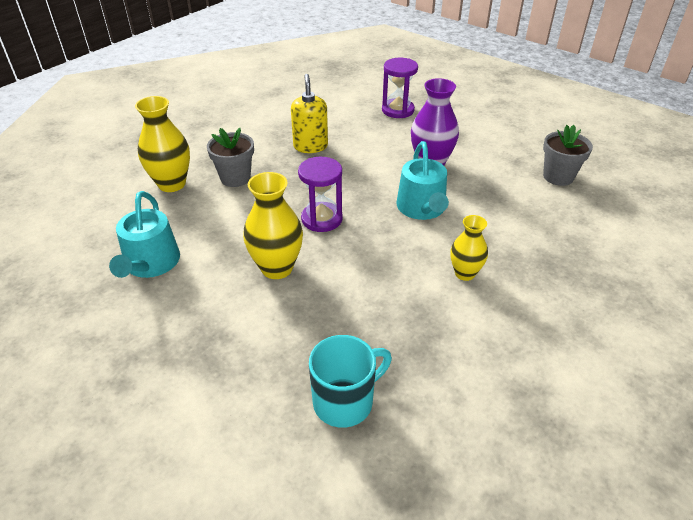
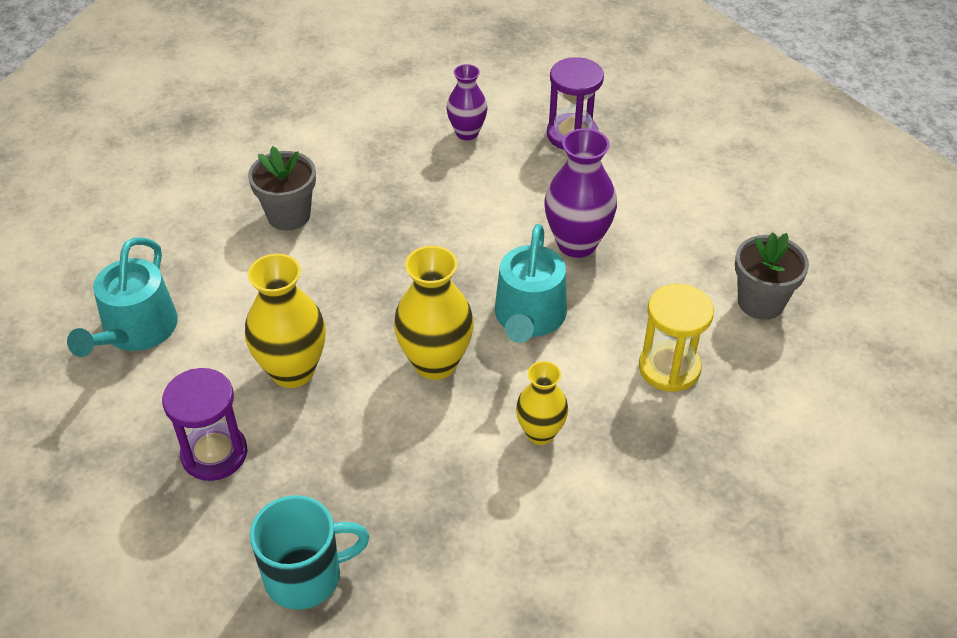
camera: 15 degrees right, 5 degrees up
(172, 184) = (200, 209): yellow vase -> yellow vase (435, 363)
(310, 146) = (414, 179): yellow soap dispenser -> none
(322, 219) = (381, 306): purple hourglass -> purple hourglass (214, 454)
(332, 118) = (467, 133): none -> purple vase
(525, 221) = (669, 368): none -> yellow hourglass

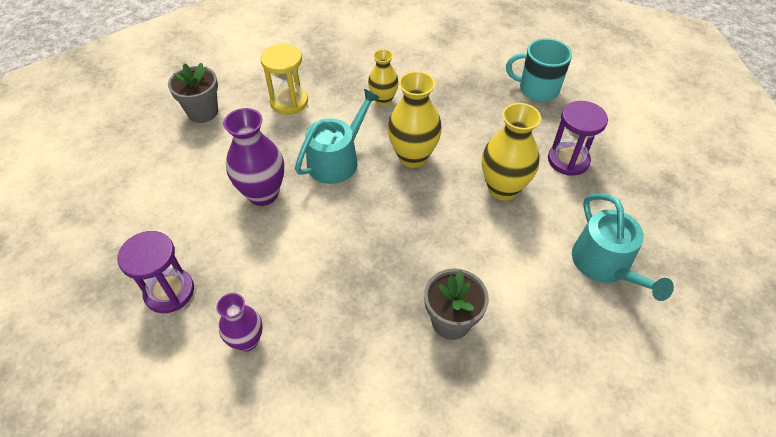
camera: 150 degrees left, 5 degrees up
(135, 331) = (605, 265): turquoise watering can -> turquoise watering can turned 120 degrees clockwise

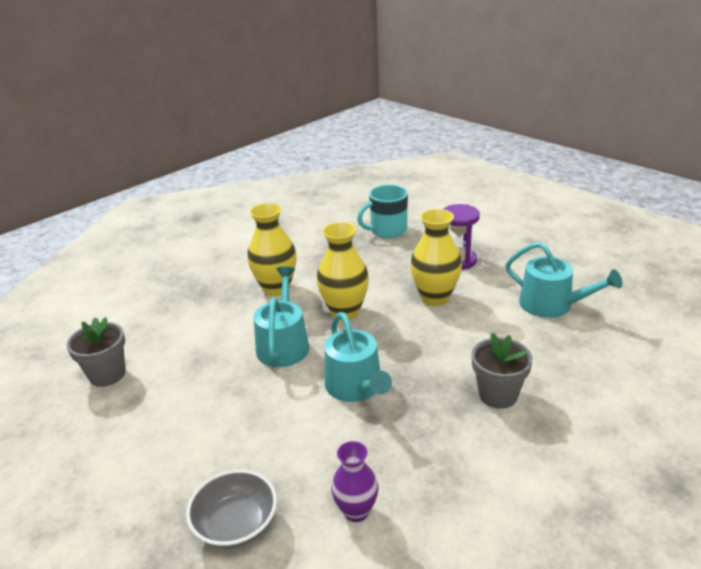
camera: 35 degrees left, 20 degrees down
(169, 292) = (236, 525): purple hourglass -> grey bowl
(263, 194) = (243, 401): purple vase -> none
(289, 102) = (190, 327): yellow hourglass -> none
(350, 235) = (356, 387): none -> turquoise watering can
(383, 100) = (276, 288): yellow vase -> yellow vase, size x1.58

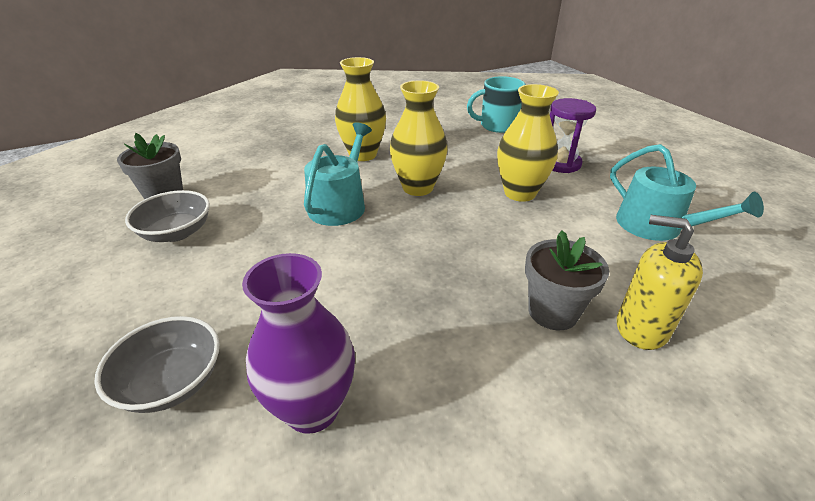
camera: 15 degrees right, 5 degrees up
(147, 407) = (176, 232): none -> grey bowl
(356, 387) = (390, 263): turquoise watering can -> none
(356, 511) = (312, 409): purple vase -> purple vase, size x1.58
(562, 391) = (641, 328): none -> yellow soap dispenser

